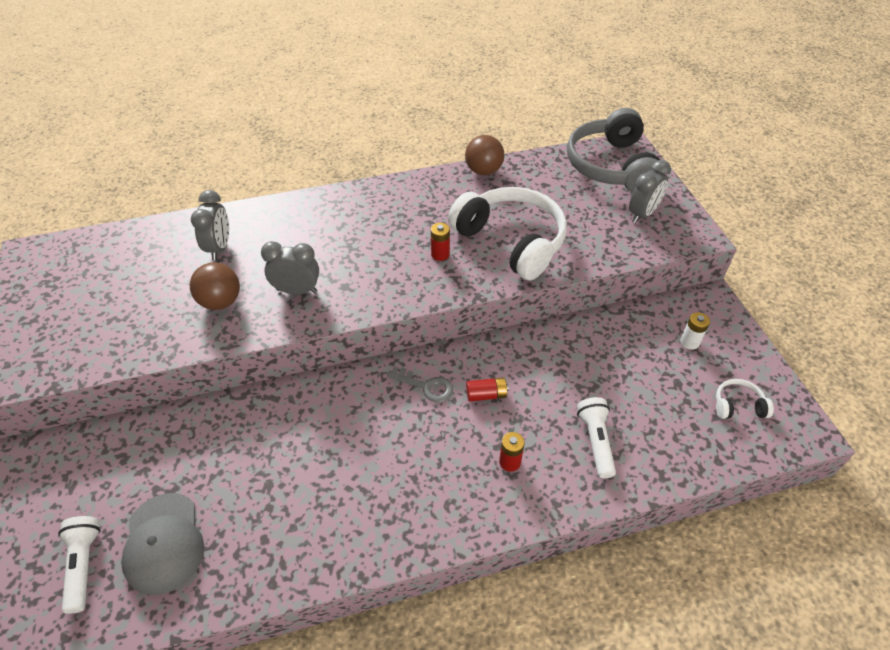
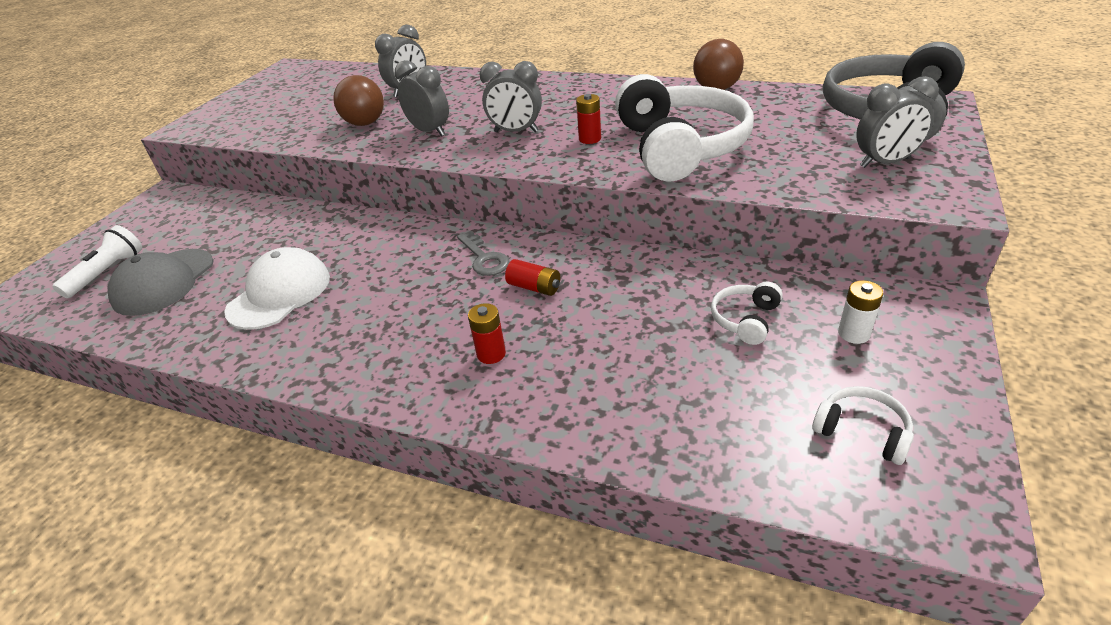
camera: 40 degrees right, 10 degrees down
(294, 497) = (279, 293): none -> white cap
(374, 266) = (516, 132): none -> grey clock
(595, 441) = (609, 379): white flashlight -> none
(631, 359) = (745, 320): none -> white headphones

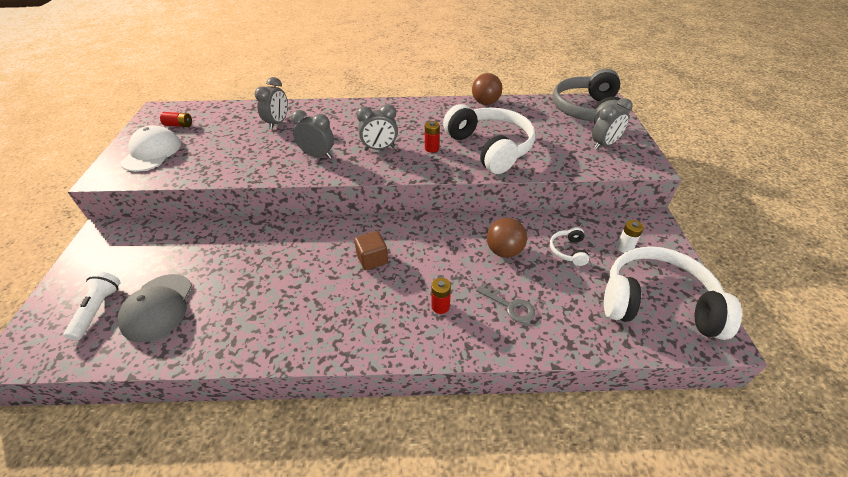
camera: 25 degrees left, 5 degrees up
(279, 293) = (263, 296): white cap -> white cap (152, 152)
(365, 123) = (262, 154): brown ball -> brown ball (504, 251)
(439, 276) = (372, 259): none -> brown cube
(484, 258) = (394, 240): grey key -> grey key (510, 306)
(534, 287) = (439, 254): red battery -> red battery (179, 125)
(862, 432) = (657, 303): white headphones -> white headphones, size x2.40

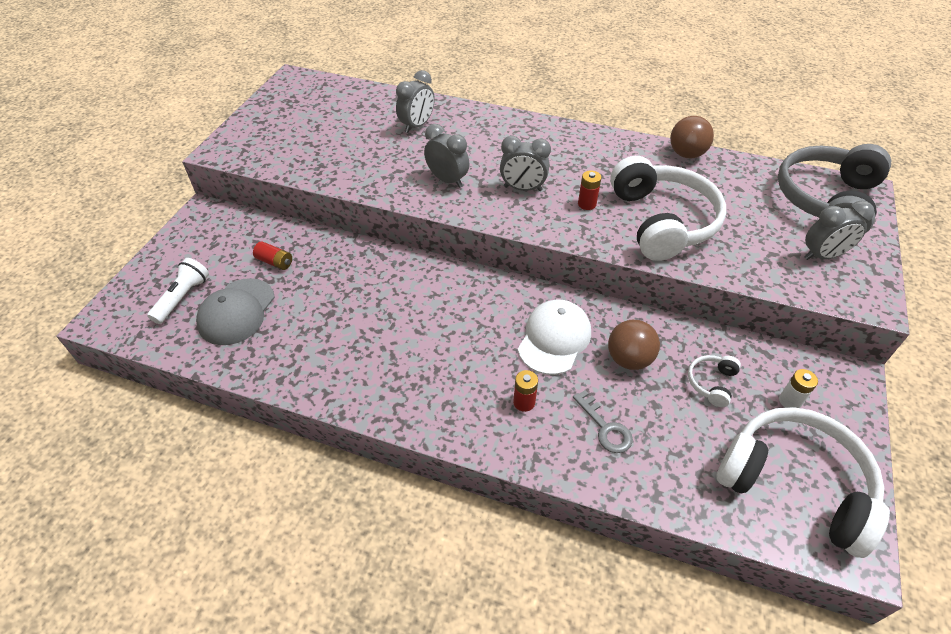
camera: 20 degrees right, 5 degrees up
(152, 152) = (273, 133): white cap -> white cap (554, 339)
(179, 125) = (310, 104): red battery -> red battery (275, 262)
(372, 259) = (469, 323): brown cube -> none

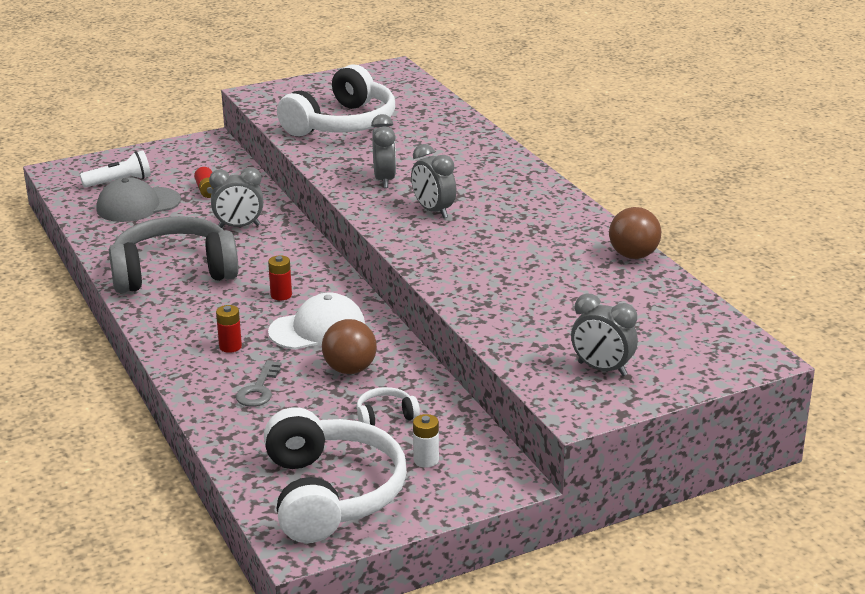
camera: 45 degrees right, 20 degrees down
(417, 125) = (430, 137): grey clock -> grey clock (239, 227)
(587, 204) = (465, 243): red battery -> red battery (281, 295)
(661, 221) = (505, 282): white headphones -> white headphones (342, 124)
(827, 200) = (700, 344): grey headphones -> grey headphones (173, 272)

